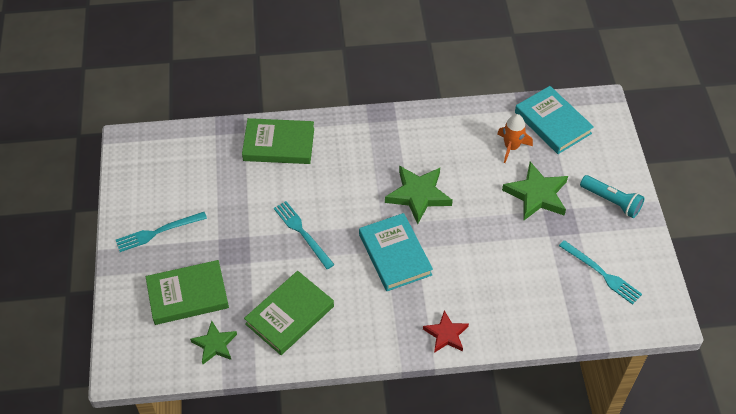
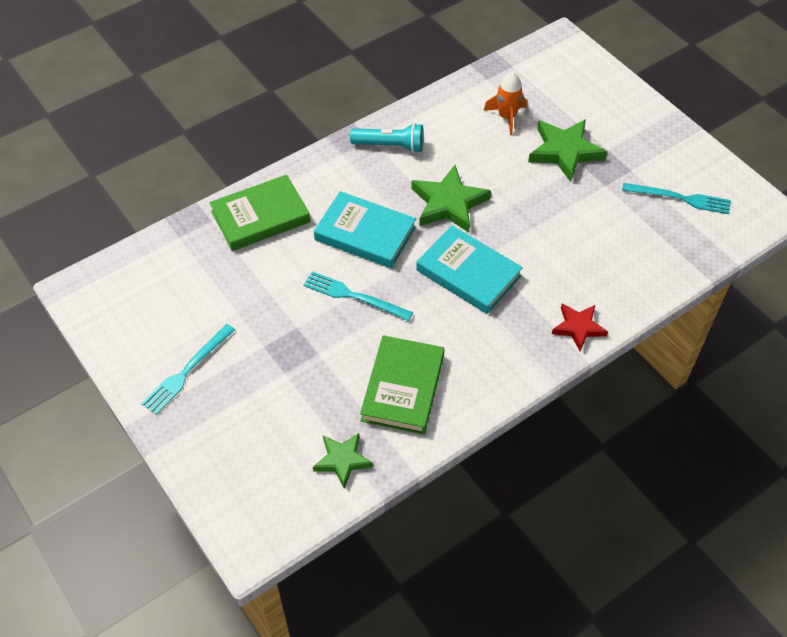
camera: 30 degrees left, 0 degrees up
(188, 295) = (272, 423): green book -> none
(552, 123) = (529, 77): turquoise book -> turquoise book (365, 234)
(611, 201) = (638, 127): turquoise flashlight -> turquoise flashlight (390, 146)

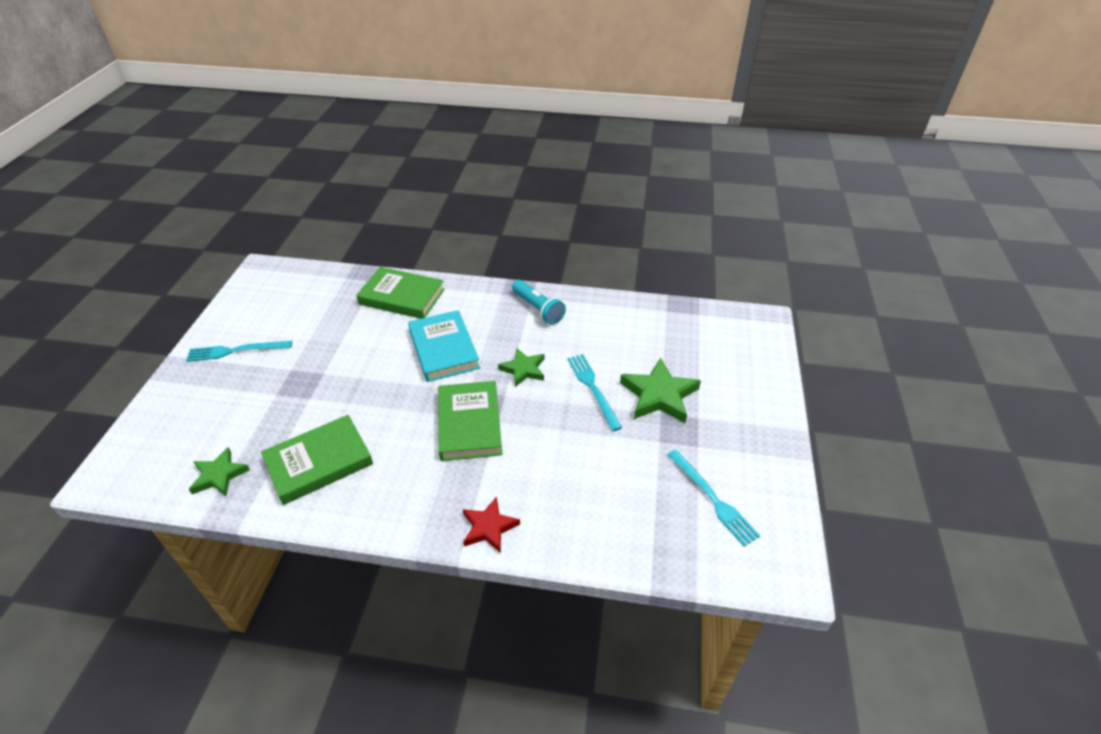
camera: 45 degrees right, 10 degrees down
(354, 296) = (380, 381): turquoise fork -> turquoise fork (593, 388)
(448, 203) = (523, 369): green star -> green star, size x0.63
(468, 273) = (469, 424): turquoise book -> green book
(506, 117) = (646, 343): orange rocket -> none

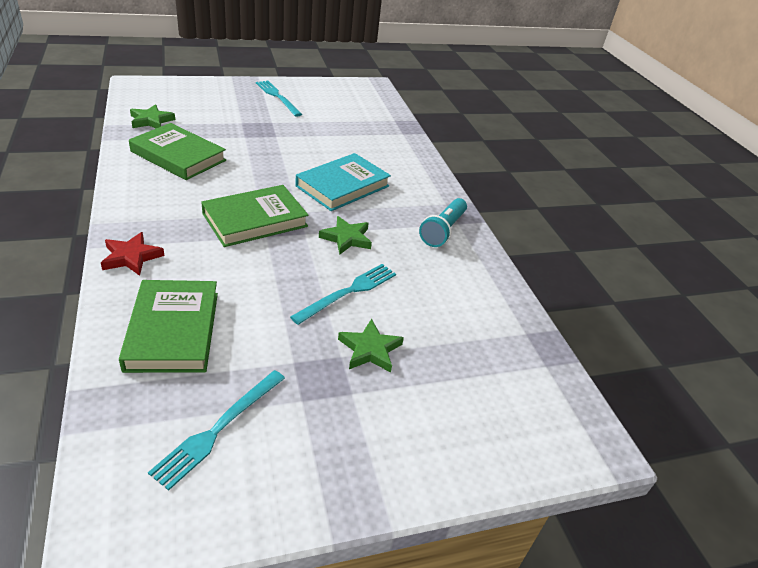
camera: 60 degrees right, 5 degrees down
(402, 297) = (394, 150): green book -> green book (173, 330)
(659, 395) = (370, 349): green star -> green star, size x0.63

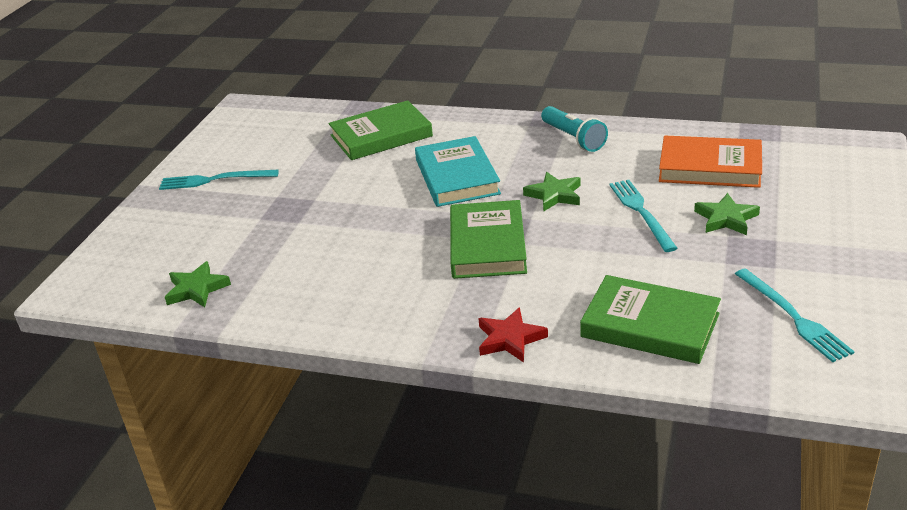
camera: 50 degrees left, 5 degrees down
(178, 156) = (309, 279): green book -> green book (381, 136)
(455, 322) = (710, 167): none -> orange book

